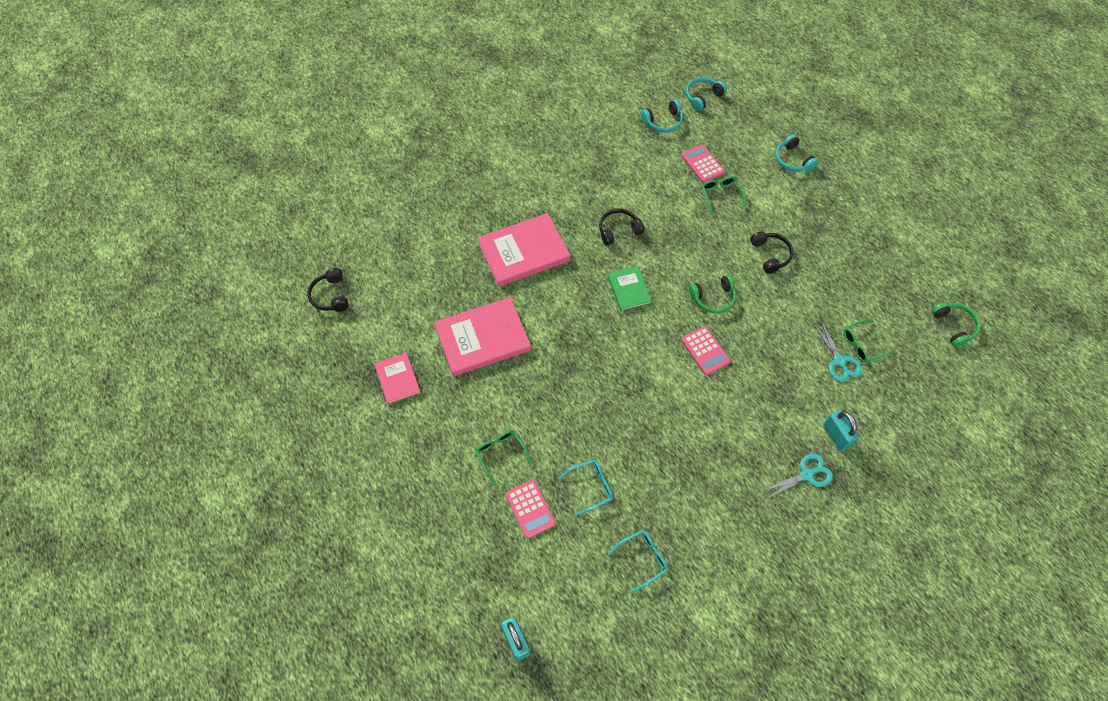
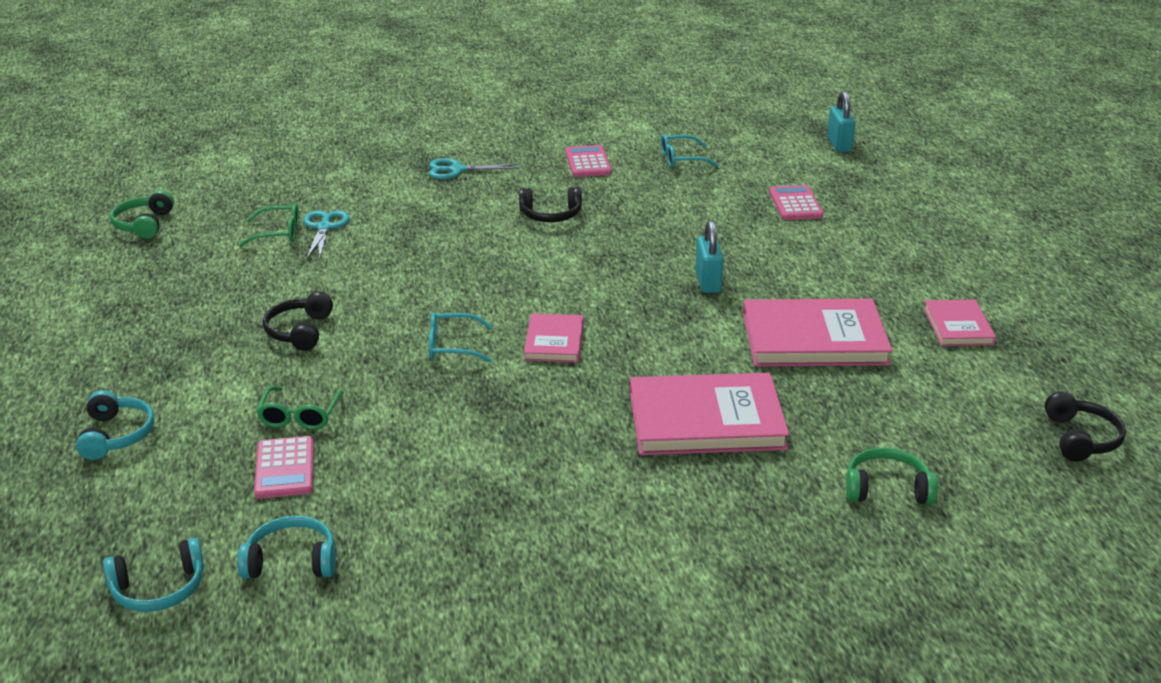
camera: 160 degrees left, 30 degrees down
(501, 454) = (819, 243): green glasses -> none
(591, 487) = (714, 204): turquoise glasses -> turquoise glasses (452, 346)
(618, 230) = (519, 411): black headphones -> black headphones (550, 215)
(628, 290) = (554, 341): green book -> pink book
(705, 351) = (490, 267): pink calculator -> pink calculator (588, 162)
(713, 298) = (433, 308): green headphones -> green headphones (887, 489)
(836, 435) = (395, 184): turquoise padlock -> turquoise padlock (708, 282)

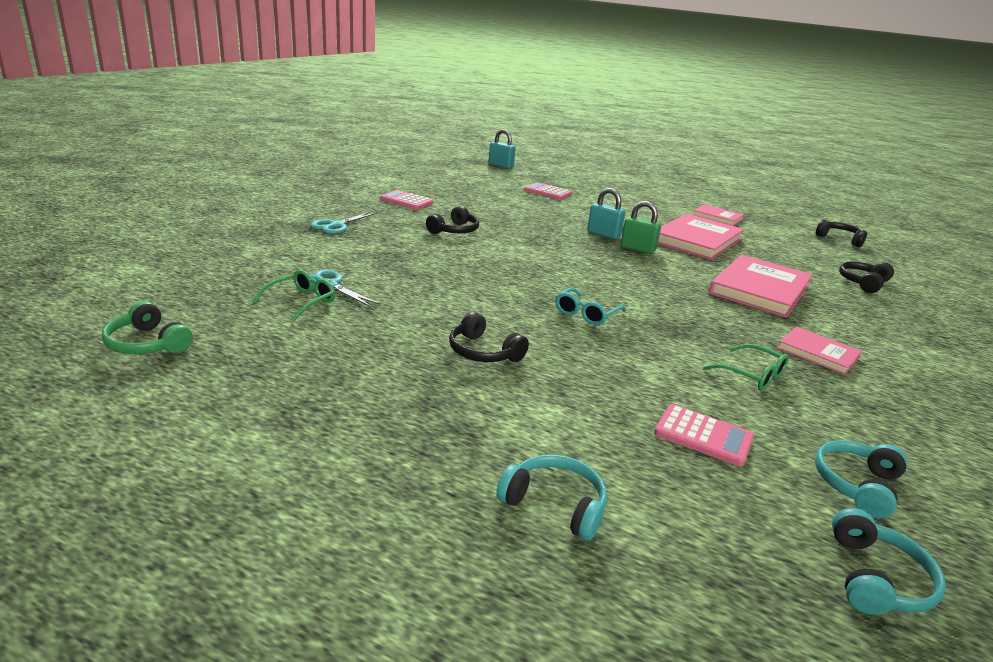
camera: 55 degrees left, 5 degrees down
(300, 416) = (623, 400): green glasses -> green glasses (752, 375)
(554, 341) = (620, 287): pink book -> pink book (818, 353)
(682, 159) = (450, 187): turquoise glasses -> none
(698, 314) = (637, 249): none -> green padlock
(887, 489) = (863, 283): green headphones -> black headphones

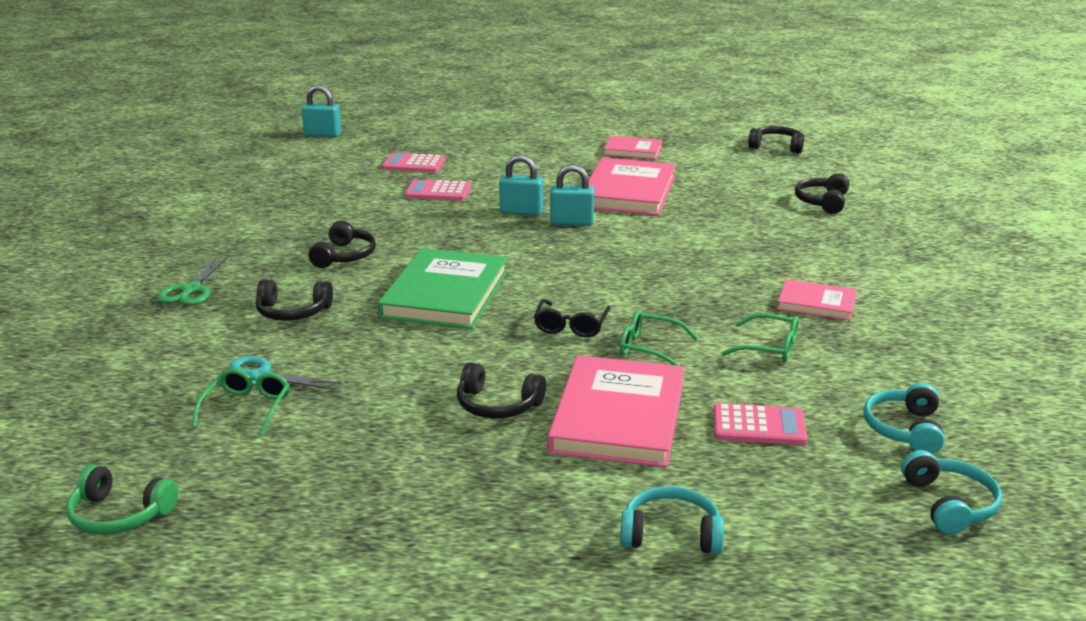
camera: 20 degrees left, 0 degrees up
(337, 225) = (191, 290): turquoise scissors -> green scissors
(389, 253) = (292, 312): none -> black headphones
(406, 201) = (247, 227): pink calculator -> pink calculator (438, 192)
(505, 269) = (445, 294): none -> green book
(586, 314) = (571, 326): turquoise glasses -> black glasses
(637, 249) = (571, 222): green padlock -> turquoise padlock
(641, 346) = (649, 348): none -> green glasses
(759, 289) = (727, 241): pink book -> pink book (618, 416)

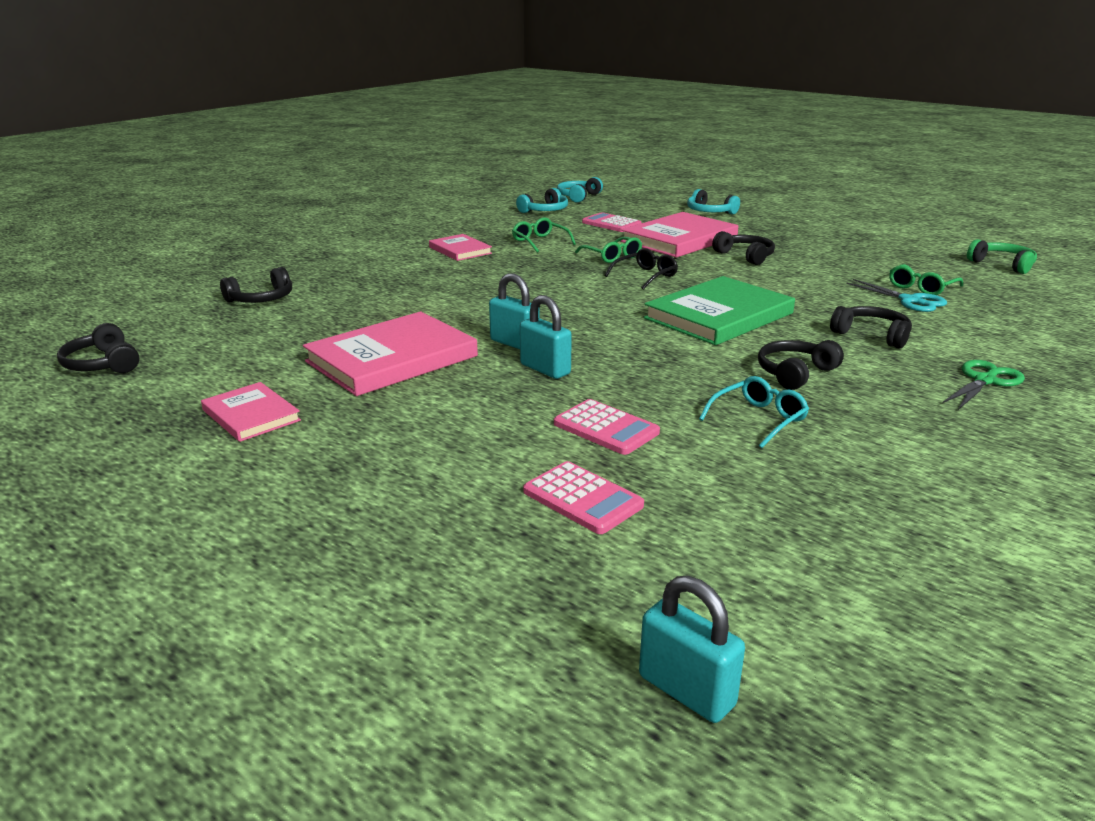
camera: 145 degrees left, 0 degrees up
(351, 219) = (758, 419): none -> turquoise glasses

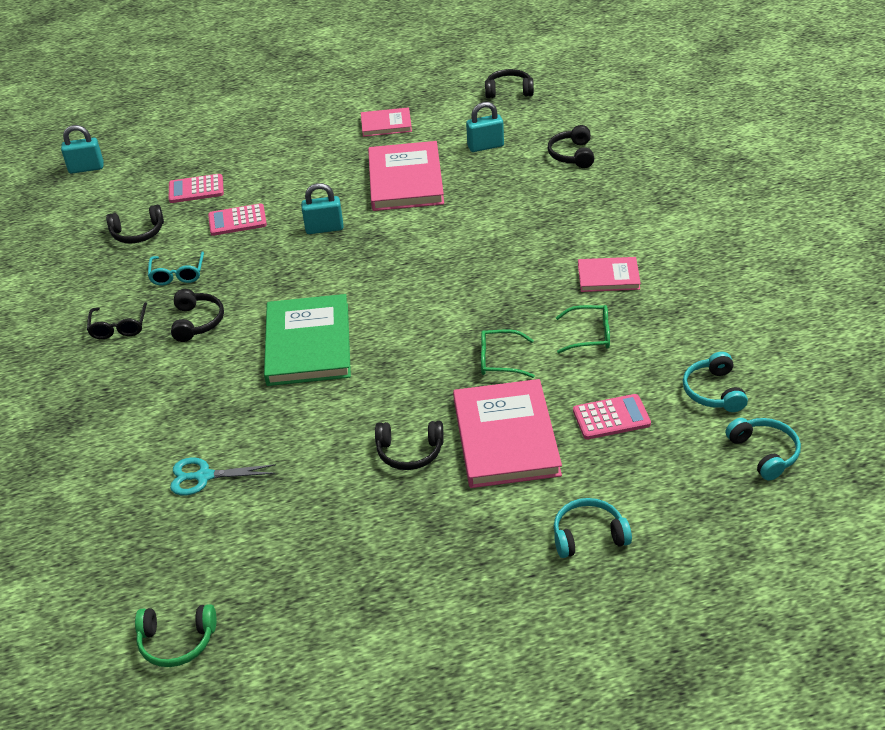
camera: 130 degrees right, 15 degrees up
(514, 343) = (374, 231): turquoise padlock -> turquoise padlock (485, 146)
(645, 276) = (428, 353): black glasses -> black glasses (119, 327)
(872, 335) = (189, 399): black headphones -> black headphones (138, 233)
(921, 287) = (213, 511): green glasses -> none
(984, 381) = (84, 397): green scissors -> none

